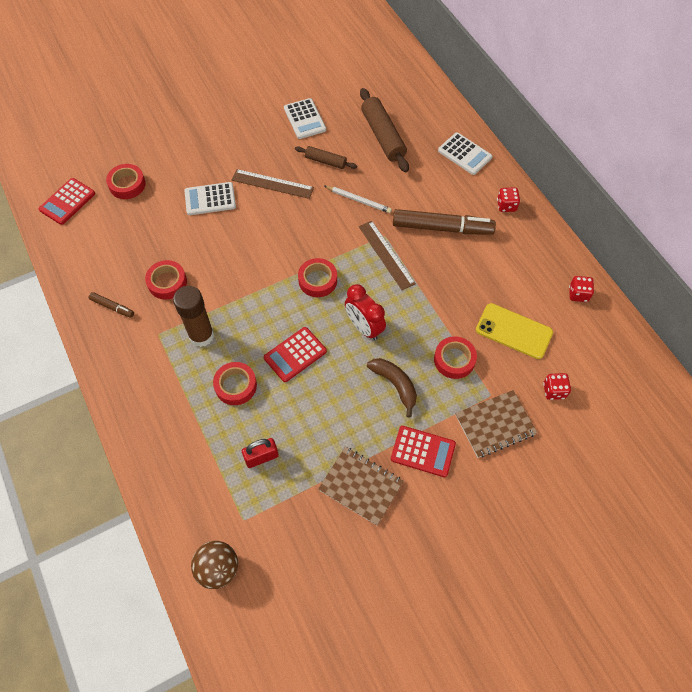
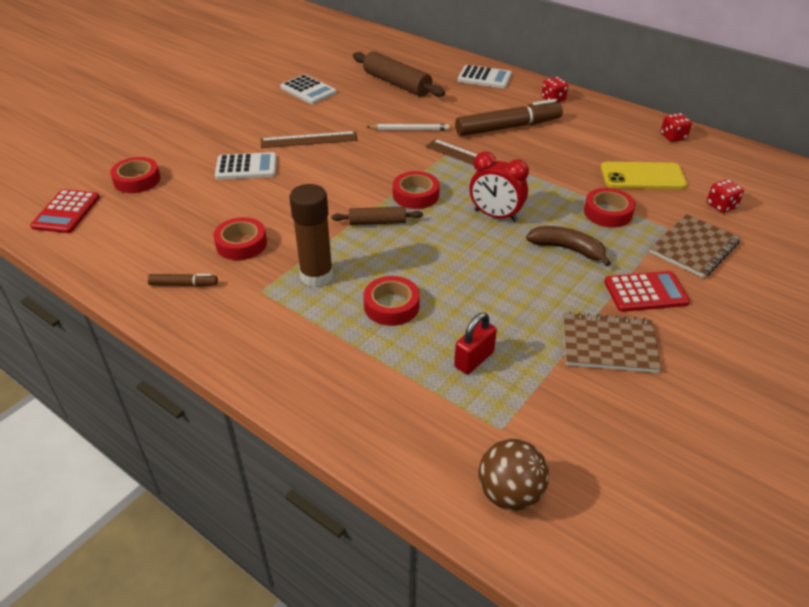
camera: 25 degrees left, 20 degrees down
(210, 199) = (246, 167): white calculator -> white calculator turned 150 degrees counterclockwise
(295, 354) = (439, 258): red calculator -> none
(326, 161) = (353, 112): brown rolling pin -> brown rolling pin (377, 222)

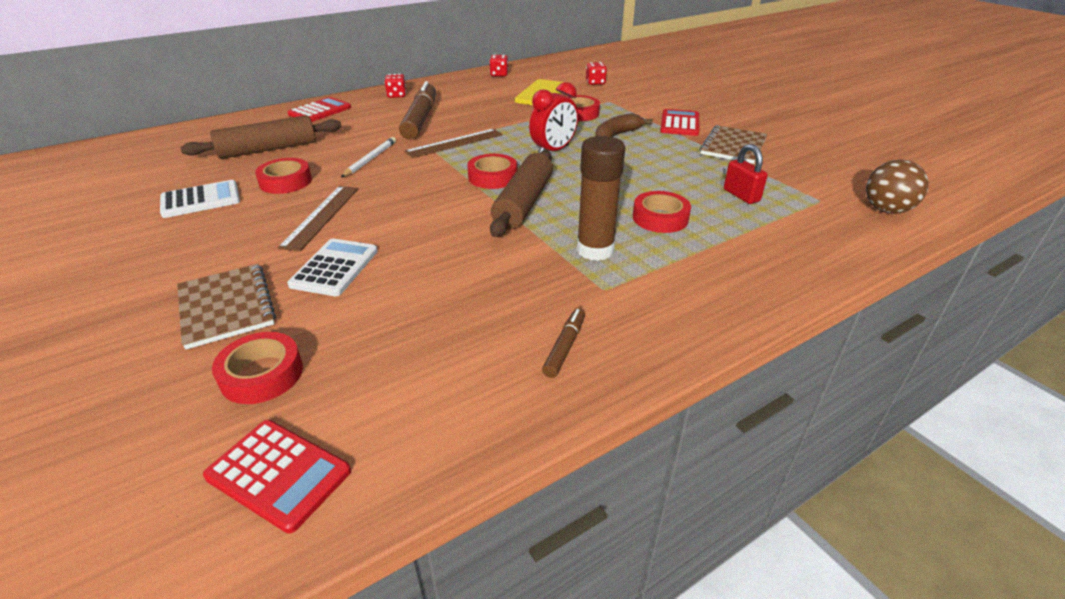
camera: 70 degrees left, 5 degrees down
(241, 244) = (505, 292): red tape -> red tape (286, 182)
(377, 222) = (523, 203): brown rolling pin -> brown rolling pin, size x1.76
(484, 78) = (320, 111): white calculator -> red calculator
(694, 247) = (637, 100): brown notebook -> brown notebook (226, 307)

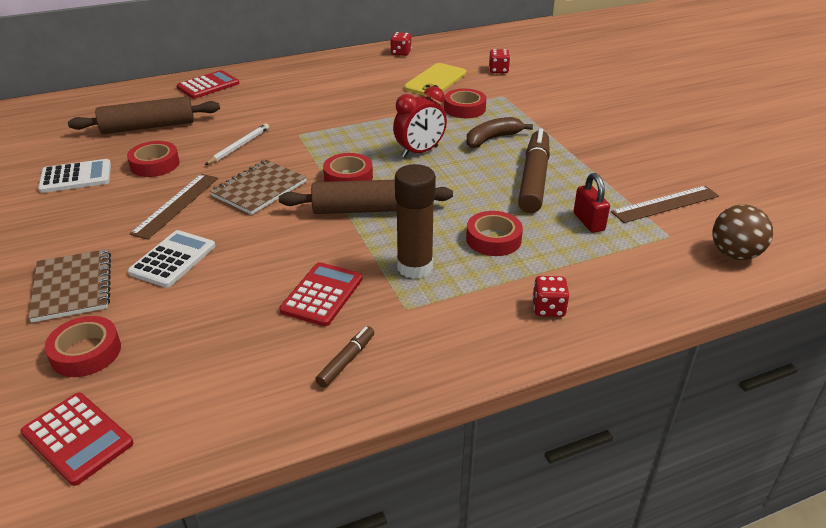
camera: 10 degrees right, 0 degrees up
(397, 95) = (288, 72): red dice -> red dice (548, 308)
(420, 119) = (302, 103): brown marker -> brown marker (534, 179)
(455, 143) = (325, 134): brown ruler -> brown ruler (665, 204)
(523, 203) = (367, 209): brown rolling pin -> brown rolling pin turned 60 degrees clockwise
(679, 123) = (566, 130): red calculator -> red calculator (322, 294)
(733, 146) = (610, 163): brown notebook -> brown notebook (259, 189)

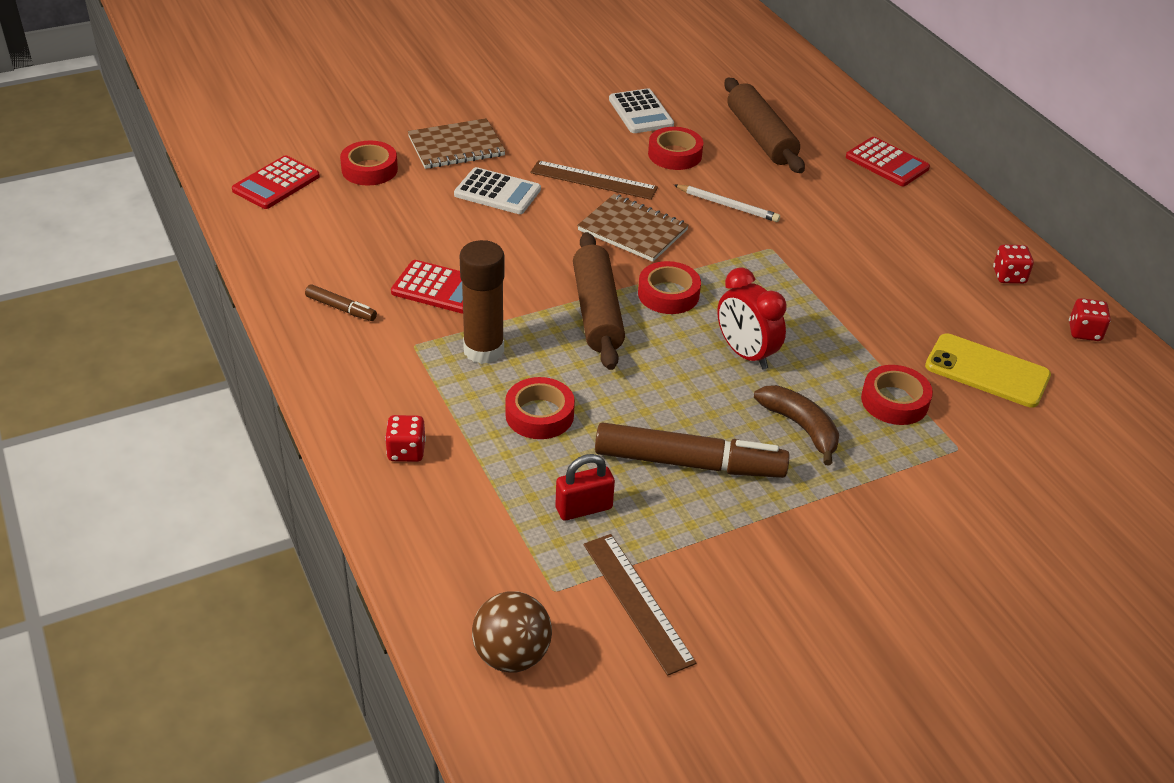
camera: 85 degrees right, 5 degrees up
(498, 70) = (1062, 448): red dice -> red dice (1009, 276)

